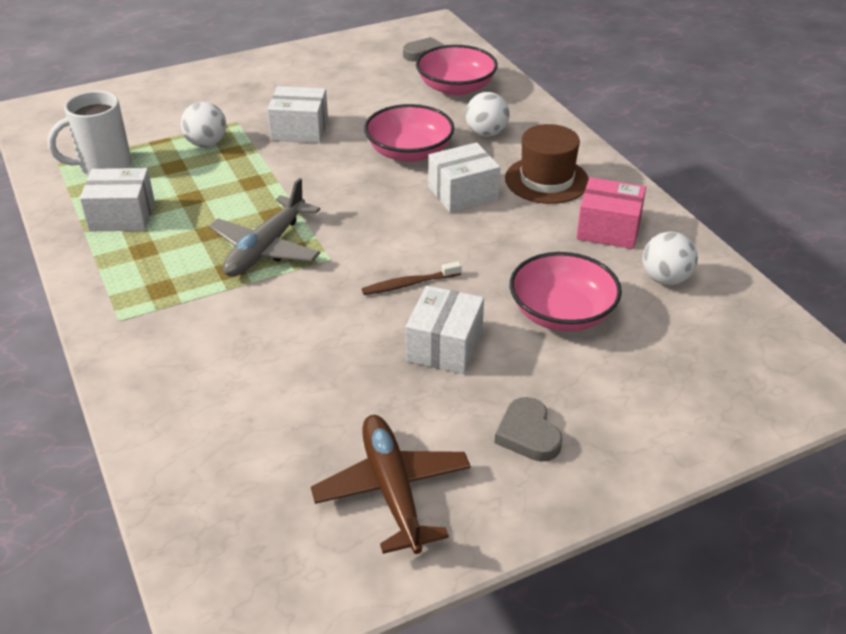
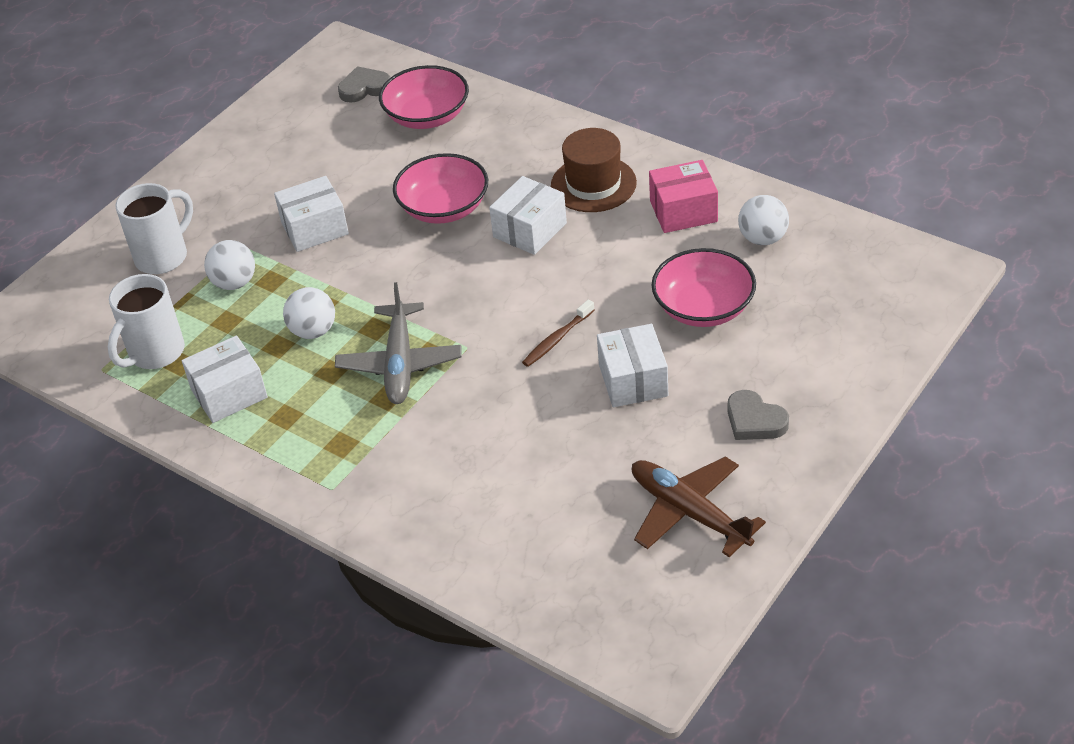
camera: 25 degrees left, 5 degrees up
(178, 108) = (163, 256): none -> white mug
(486, 133) = (499, 157): white ball -> white ball (313, 331)

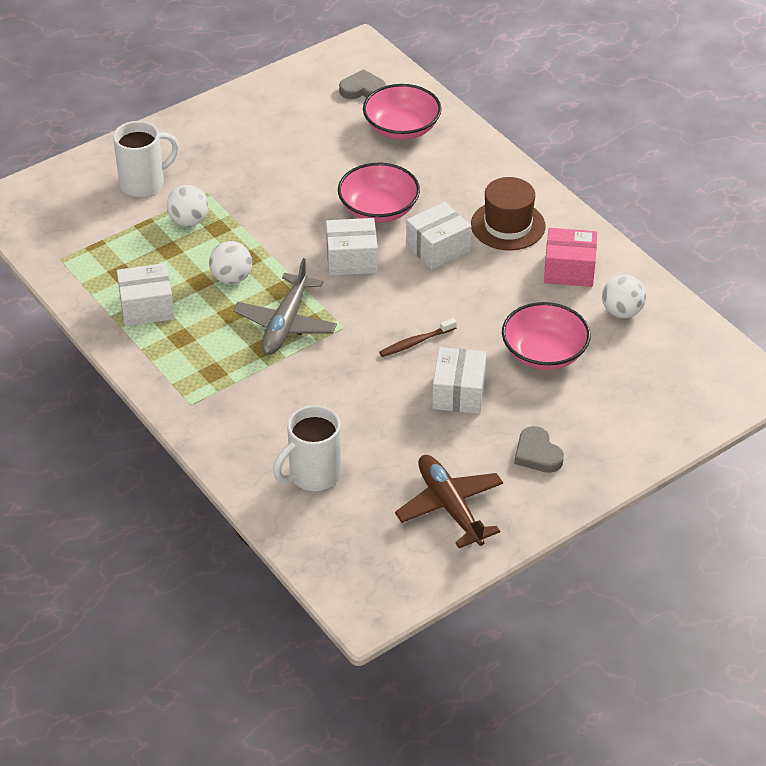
camera: 15 degrees right, 0 degrees up
(155, 353) = (105, 259): white mug -> white mug (313, 475)
(314, 228) = (270, 195): white box -> white box (351, 259)

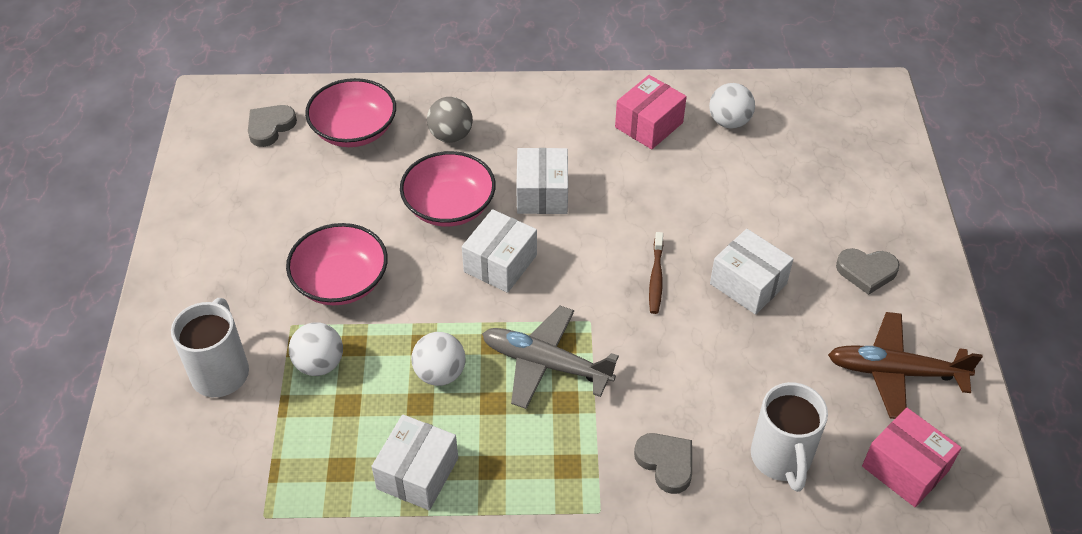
camera: 55 degrees left, 5 degrees up
(257, 418) = (666, 463): none -> grey heart
(286, 323) = (546, 364): grey plane -> grey plane turned 150 degrees clockwise
(363, 544) = (905, 468): none -> pink box
(446, 175) = (451, 135): none -> grey ball
(508, 225) = (556, 132): brown hat -> none
(544, 353) = (741, 198): pink bowl -> pink bowl (341, 281)

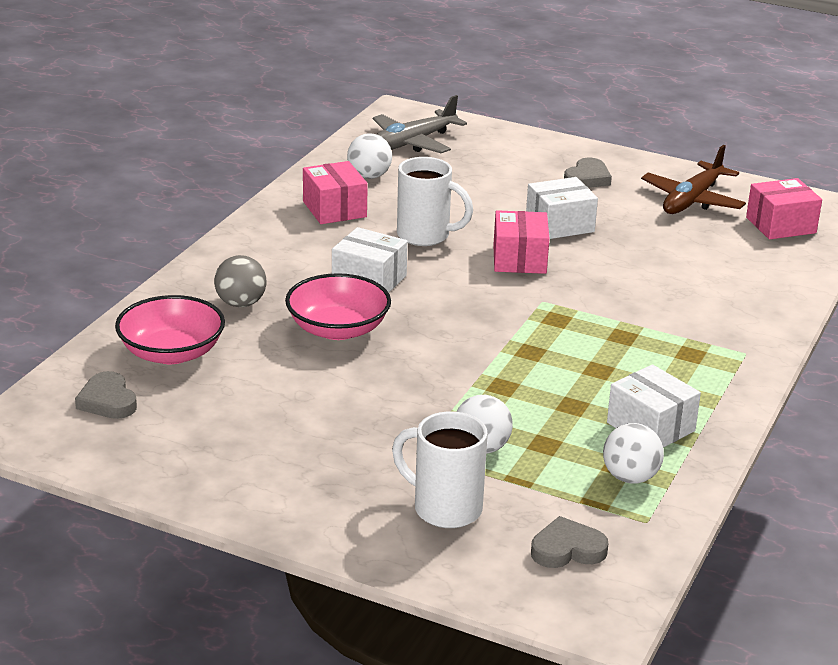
camera: 65 degrees left, 20 degrees down
(341, 281) = (383, 411): pink bowl -> none
(440, 373) = (544, 387): white ball -> white ball (630, 477)
(500, 263) = (437, 323): white box -> none
(546, 364) = (574, 333): grey plane -> grey plane (412, 143)
(656, 278) = (519, 259): brown toothbrush -> pink box
(666, 463) = (716, 312): grey heart -> grey heart (567, 549)
(781, 459) = (742, 266): white mug -> white mug (425, 236)

